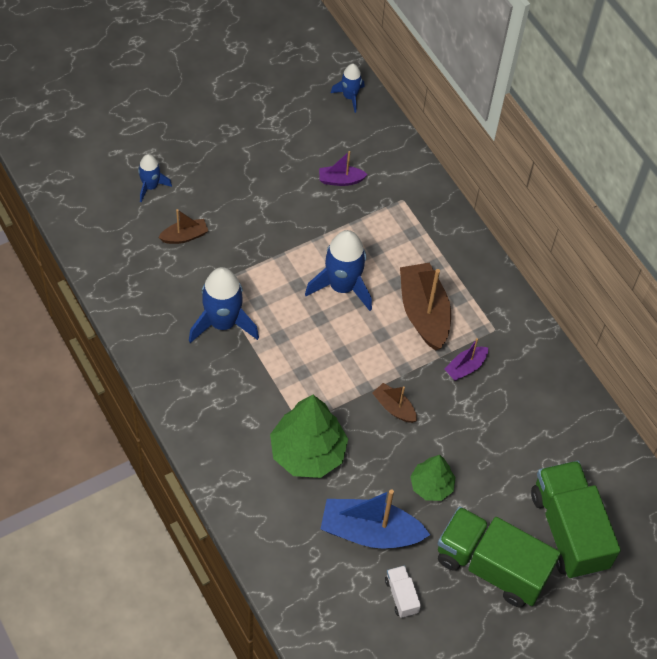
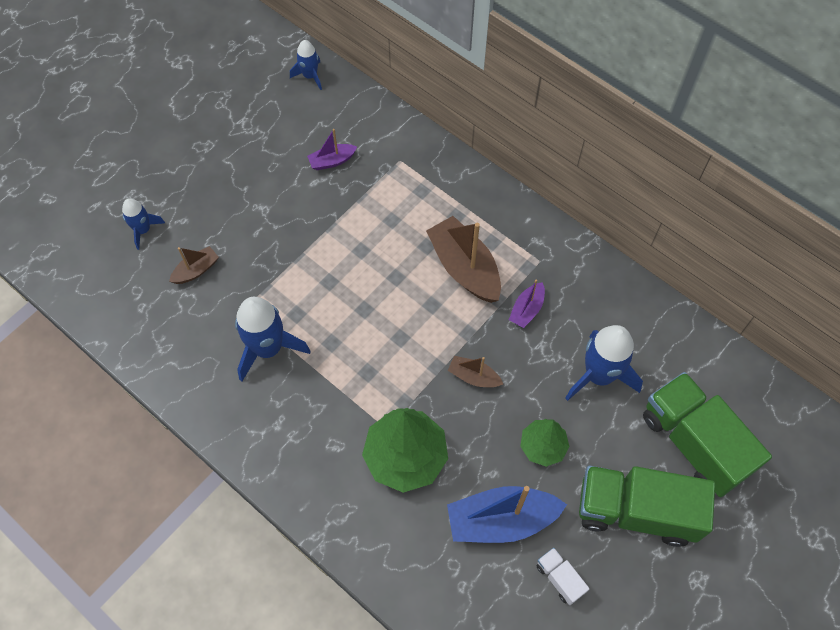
camera: 15 degrees left, 5 degrees up
(342, 286) = (374, 268): blue rocket -> blue rocket (599, 375)

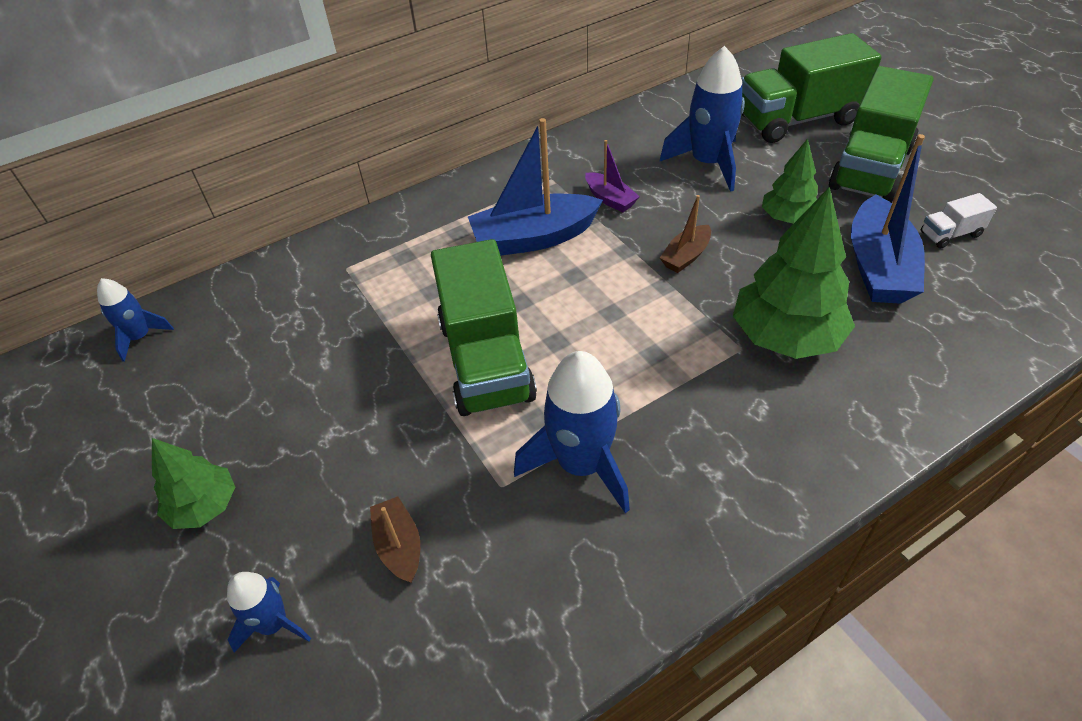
camera: 70 degrees left, 15 degrees down
(202, 168) = (204, 506): none -> green tree
(332, 161) = (302, 336): purple boat -> none
(337, 272) = (486, 360): none -> green truck
(464, 268) = (534, 238): brown boat -> blue boat

